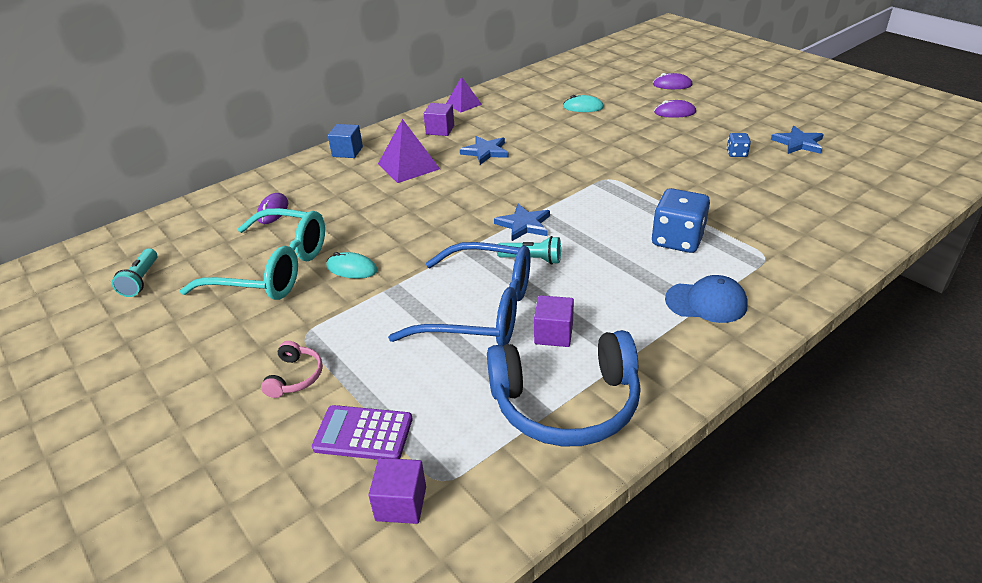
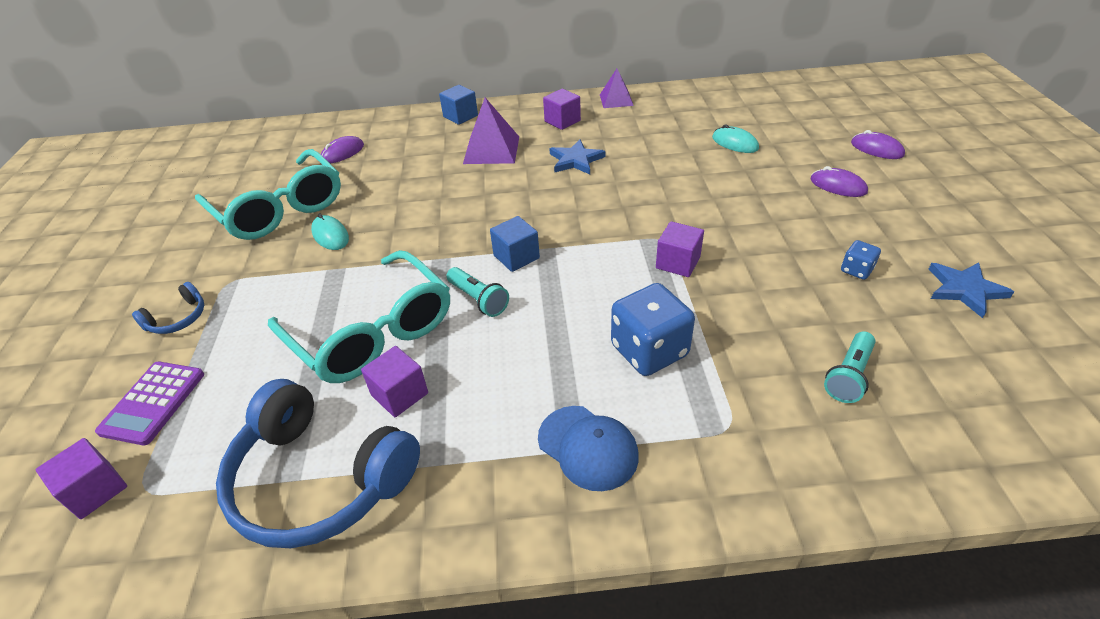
camera: 35 degrees right, 5 degrees up
(141, 280) = (196, 178): turquoise flashlight -> turquoise flashlight (848, 376)
(295, 377) = (178, 318): pink headphones -> blue headphones
(363, 434) = (153, 403): purple calculator -> purple calculator turned 120 degrees counterclockwise
(481, 310) = (372, 332): blue glasses -> turquoise glasses
(524, 225) = (516, 257): blue star -> blue cube
(634, 187) = (678, 262): none -> purple cube

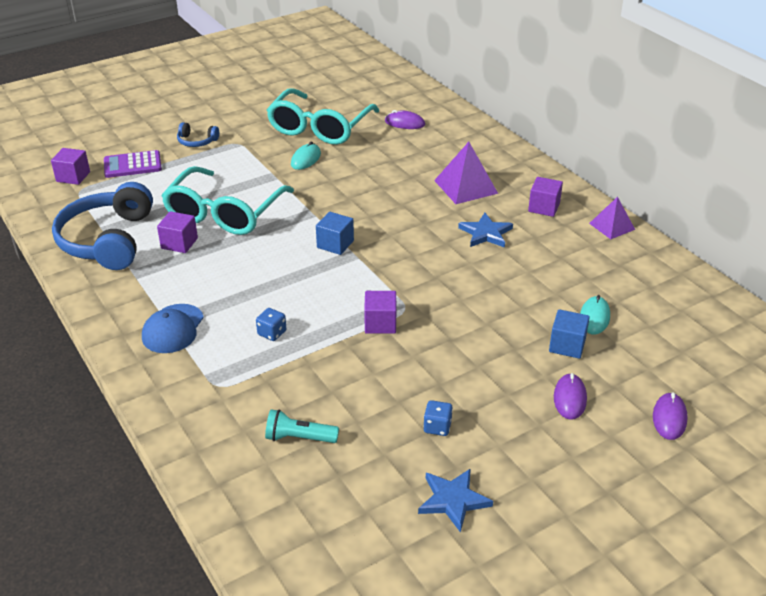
camera: 60 degrees right, 5 degrees down
(460, 116) = (503, 154): blue cube -> blue cube (567, 345)
(478, 300) = (279, 243): turquoise flashlight -> none
(649, 350) = (272, 333): blue dice -> blue dice, size x0.49

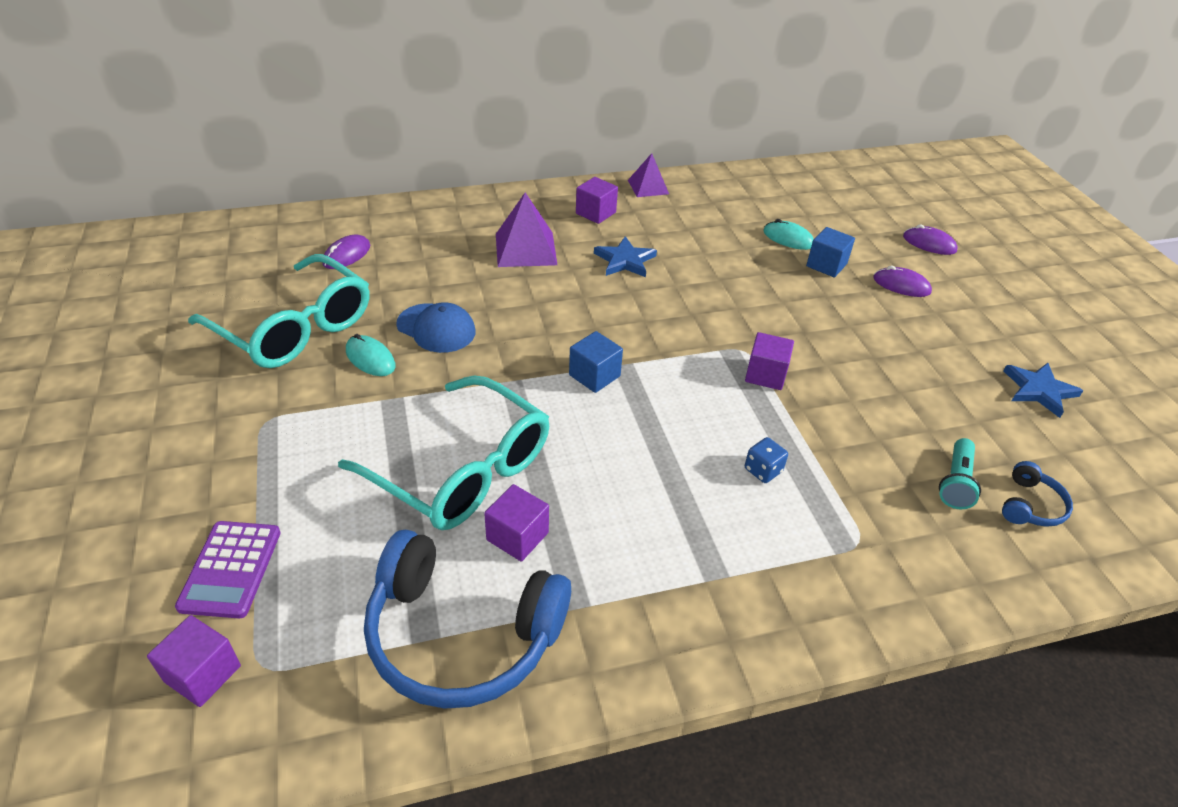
camera: 75 degrees left, 5 degrees up
(173, 329) = (731, 574): blue cap -> blue cap (436, 328)
(196, 141) = (219, 468): blue headphones -> blue headphones (1030, 505)
(437, 427) = (938, 375): blue dice -> none

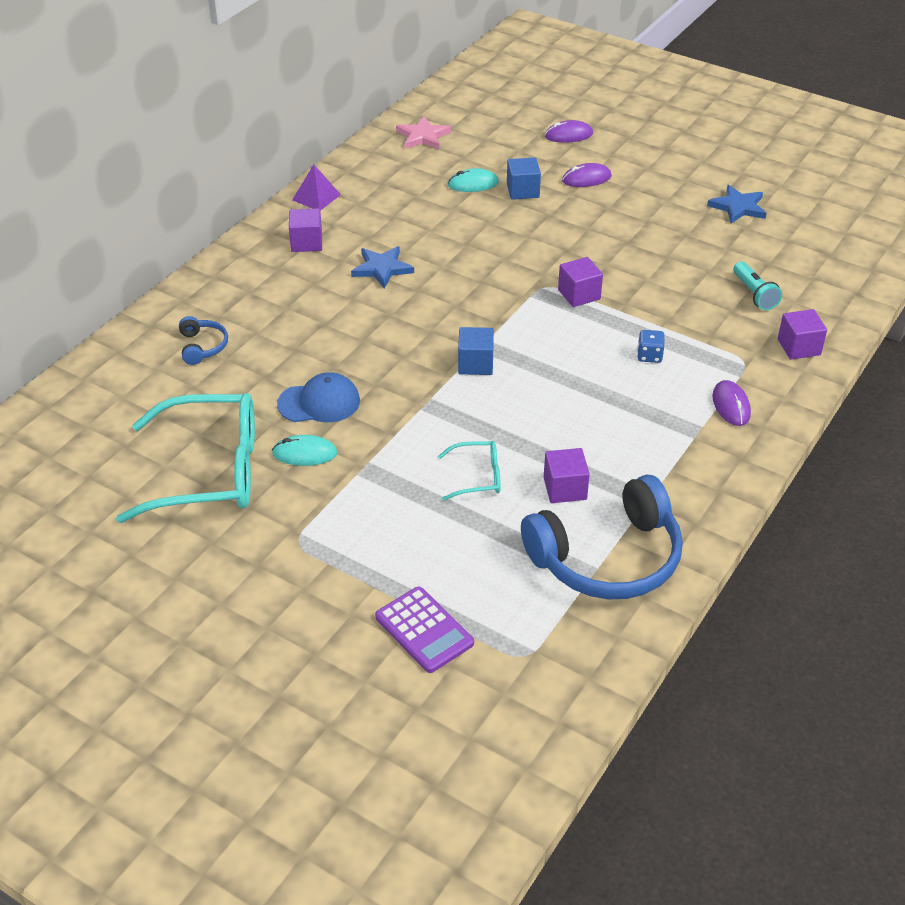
camera: 40 degrees left, 0 degrees up
(202, 673) = (497, 684): purple cube -> purple cube (799, 347)
(347, 255) = (157, 394): purple mouse -> purple mouse (731, 405)
(462, 470) = (477, 477): turquoise glasses -> turquoise glasses, size x0.45
(526, 249) = (295, 303): purple pyramid -> none
(793, 185) = (423, 136): none -> pink star
(1030, 505) = (802, 283): blue headphones -> blue headphones (202, 346)

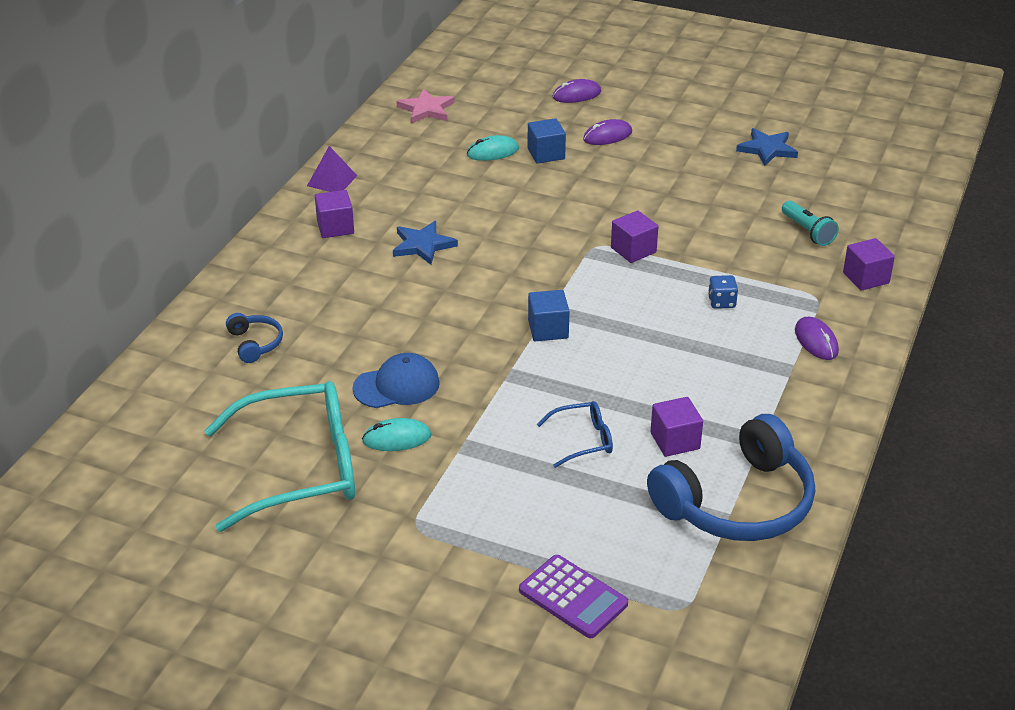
camera: 10 degrees left, 5 degrees down
(477, 477) = (583, 440): turquoise glasses -> blue glasses

